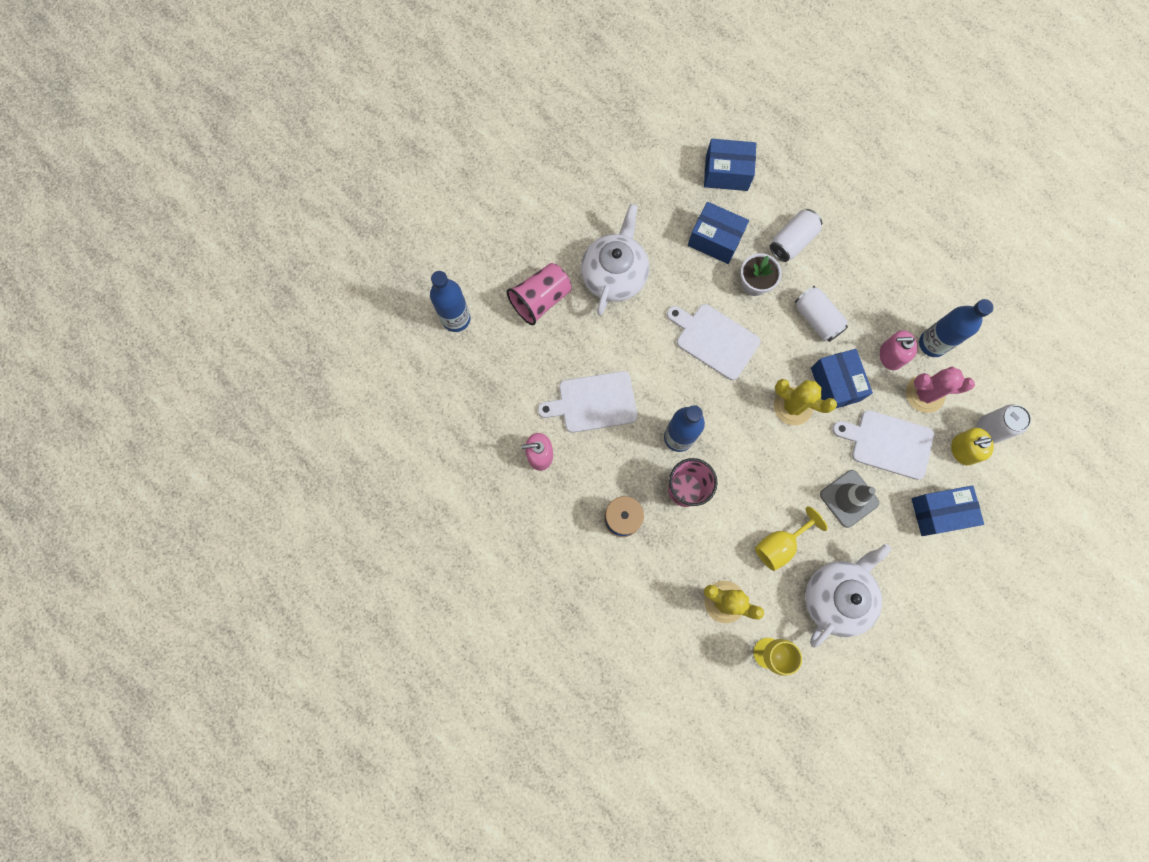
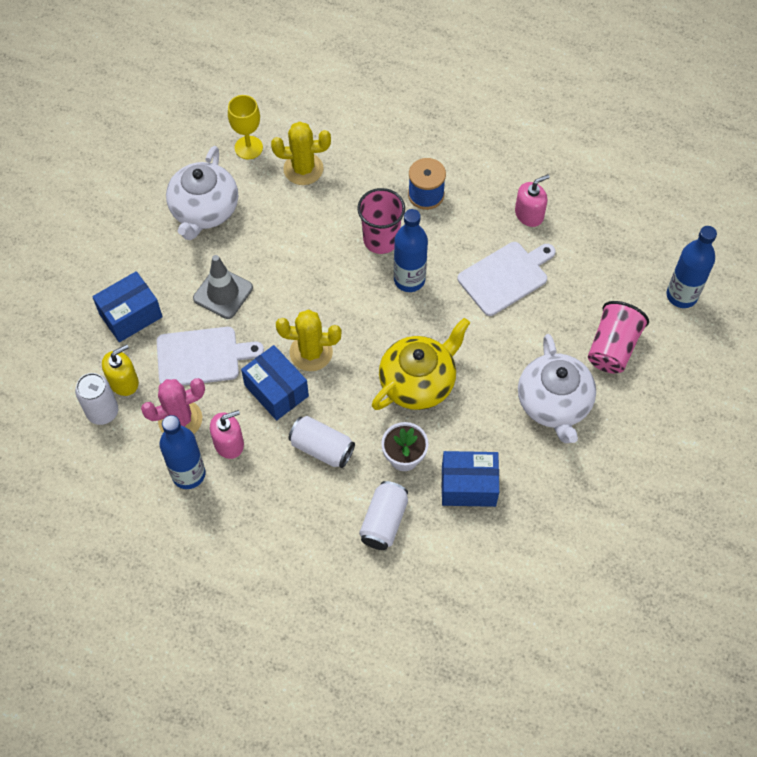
camera: 155 degrees right, 15 degrees down
(714, 340) = (418, 382): white cutting board -> yellow teapot
(726, 173) = (493, 569): blue box -> none
(780, 544) = (273, 230): yellow goblet -> none

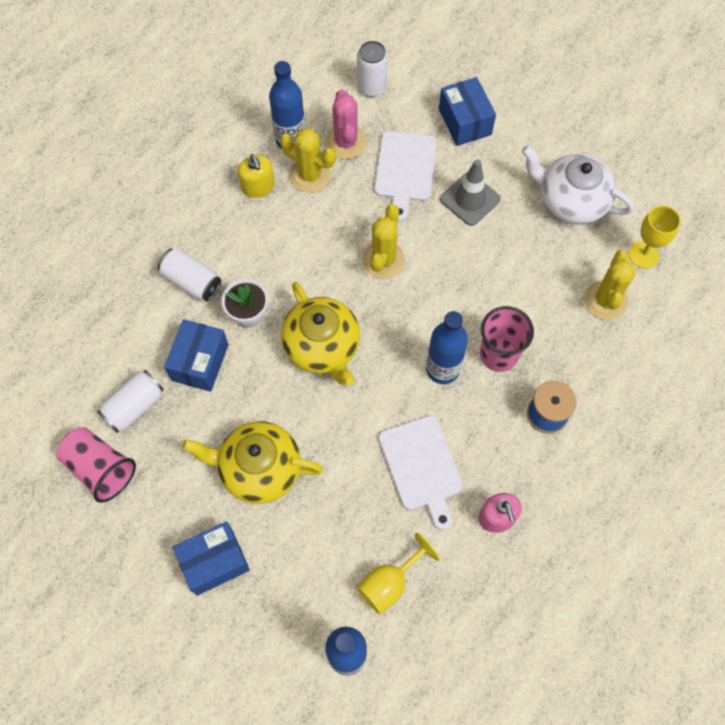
camera: 105 degrees right, 5 degrees up
(123, 381) = (397, 106): yellow soap dispenser -> yellow soap dispenser (258, 186)
(229, 443) = (310, 175): pink soap dispenser -> yellow cactus
(276, 390) = (351, 223): blue box -> blue box (214, 562)
(322, 448) = (280, 247): white can -> white can (134, 406)
(554, 404) = (259, 469): white teapot -> yellow teapot
(612, 279) = (389, 583): none -> yellow goblet
(612, 348) = (304, 552): pink cup -> pink cup (100, 469)

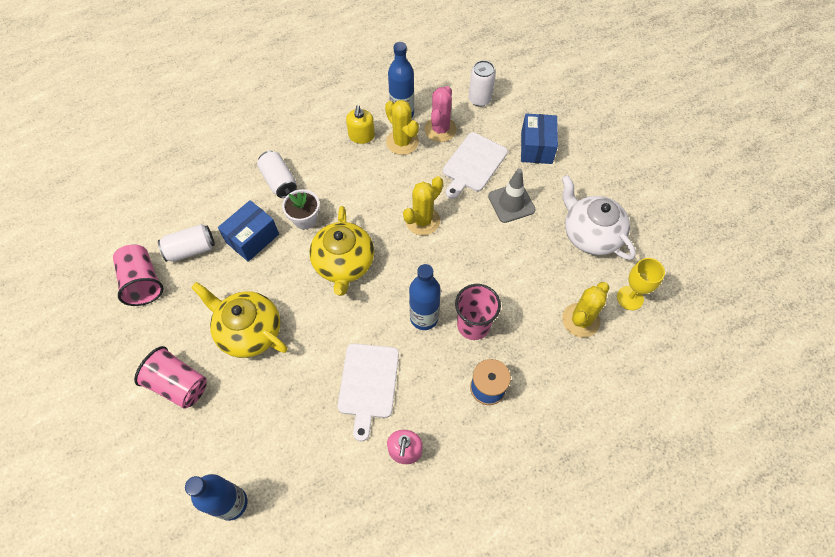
camera: 25 degrees right, 5 degrees down
(214, 562) = (179, 384): blue box -> pink cup
(389, 583) = (295, 462): yellow goblet -> none

